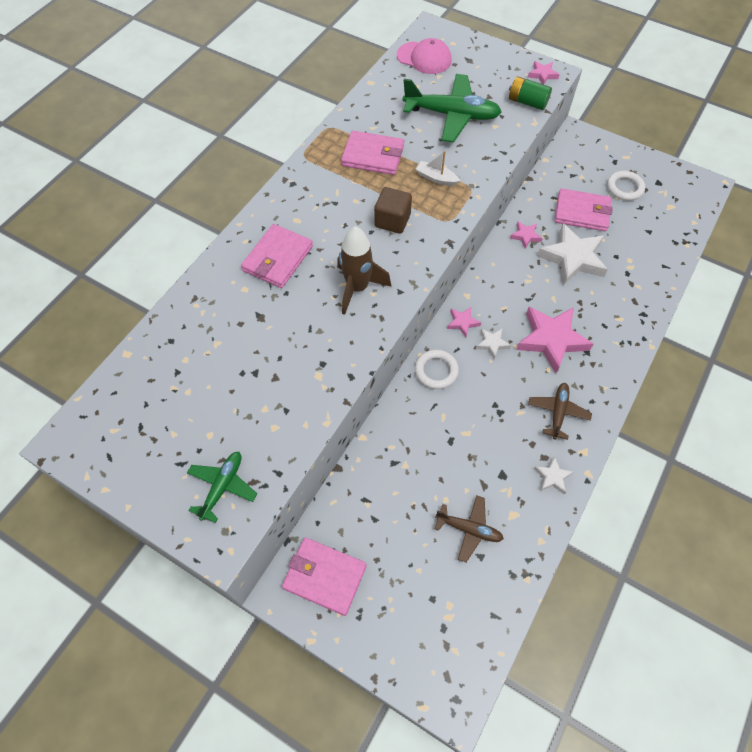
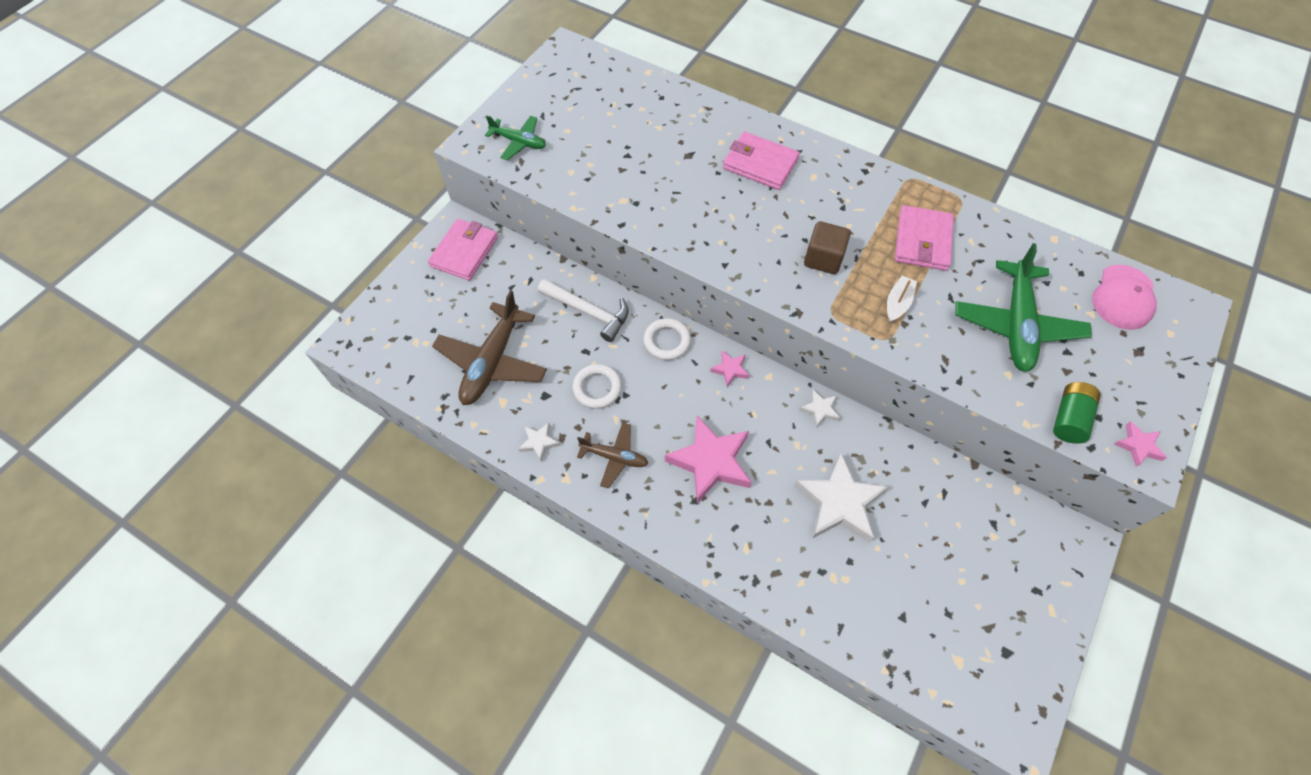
camera: 90 degrees right, 0 degrees up
(357, 288) = (727, 228): brown rocket -> none
(405, 440) = (588, 312): none -> white hammer
(469, 529) = (492, 362): brown plane -> brown plane, size x1.78
(492, 344) = (703, 397): white star -> white star (820, 410)
(525, 236) = (869, 449): pink star -> none
(581, 212) = (923, 526): pink wallet -> none
(624, 188) = (983, 596): white ring -> white ring (597, 388)

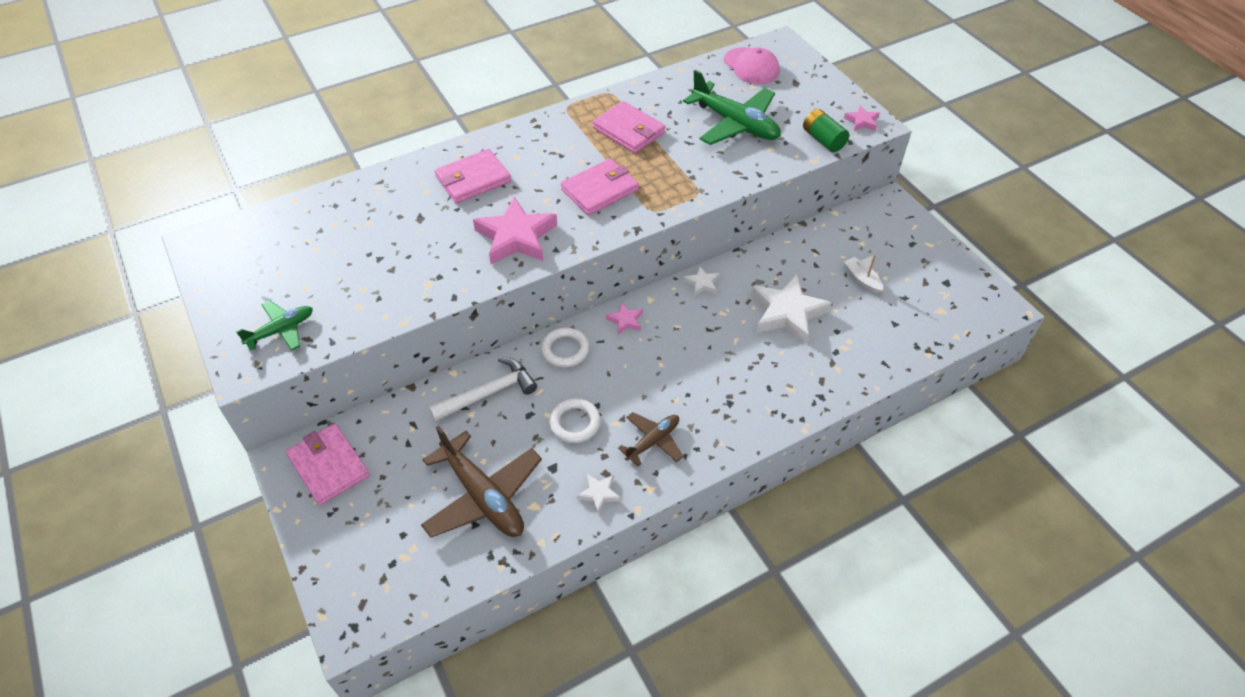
camera: 60 degrees left, 10 degrees down
(710, 462) = (701, 375): pink star -> pink star (516, 237)
(823, 259) = (599, 190): brown cube -> pink wallet
(897, 303) = (672, 171): white boat -> white boat (862, 279)

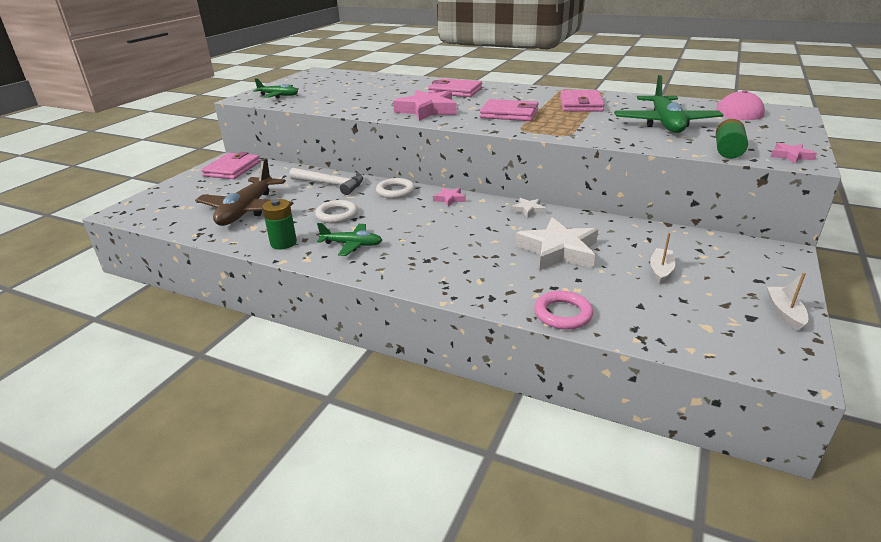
camera: 55 degrees right, 20 degrees down
(599, 494) = (283, 243): white star -> green battery
(653, 441) = (352, 245): brown plane -> green plane
(873, 370) = (563, 314): none -> pink ring
(953, 264) = (784, 313): none -> white boat

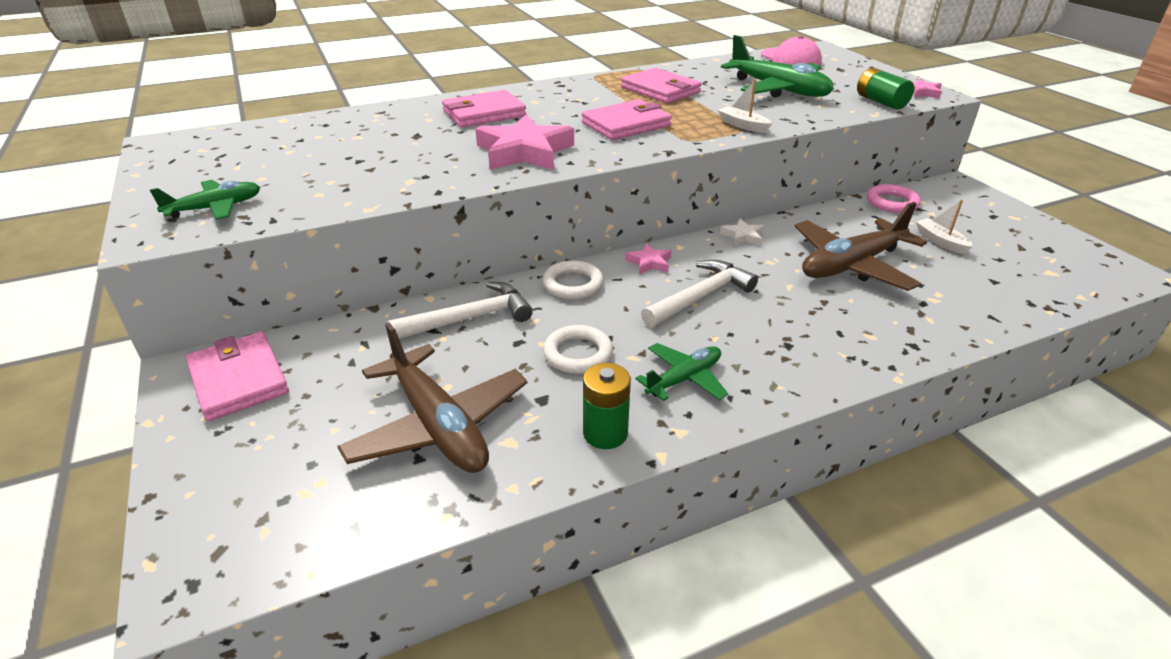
camera: 50 degrees left, 5 degrees up
(437, 222) = (700, 297): none -> white hammer
(558, 250) = (852, 265): white star -> brown plane
(563, 314) = (979, 323): pink ring -> pink ring (892, 203)
(784, 313) = (1051, 234): white boat -> white boat (743, 125)

